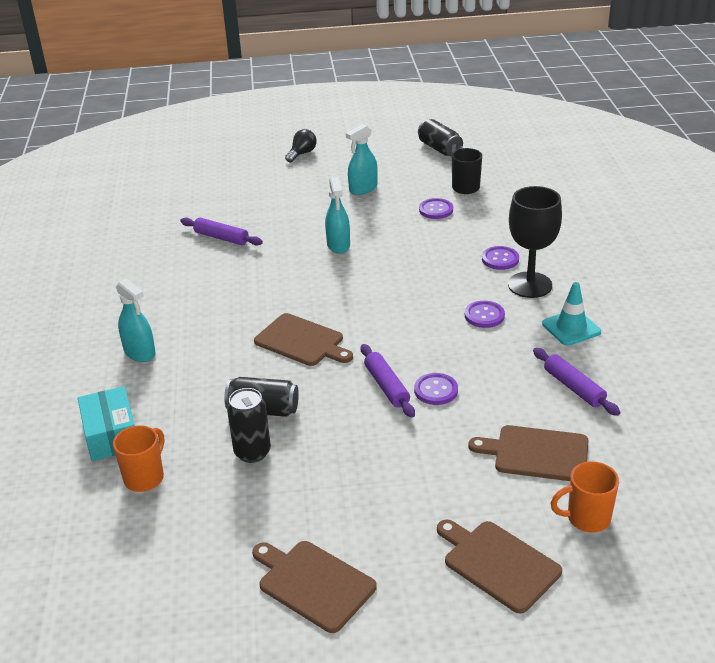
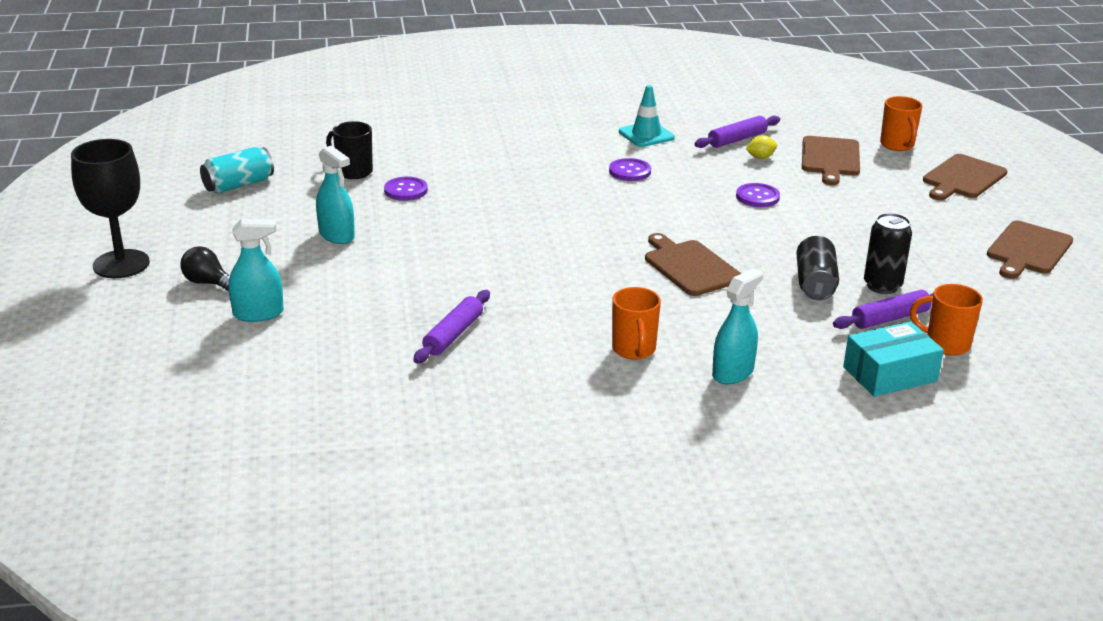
camera: 95 degrees left, 5 degrees down
(183, 309) = (634, 350): none -> orange mug
(302, 341) = (690, 266): brown cutting board -> brown cutting board turned 60 degrees counterclockwise
(338, 245) = (482, 249): turquoise spray bottle -> turquoise spray bottle (258, 314)
(387, 386) = (758, 220): purple rolling pin -> purple rolling pin (890, 318)
(439, 148) = (238, 185): black can -> turquoise can
(500, 259) = (522, 160): purple button -> none
(530, 285) = (572, 148): black goblet -> black goblet (121, 264)
(530, 400) = (760, 157): none -> yellow lemon

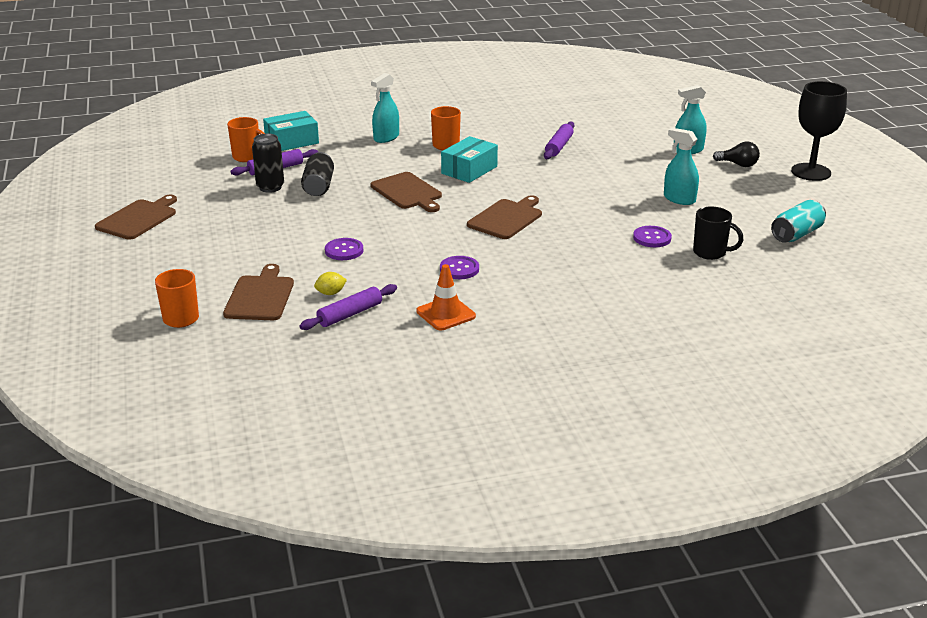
camera: 175 degrees right, 0 degrees up
(602, 298) = (469, 170): none -> turquoise box
(646, 135) = (446, 314): turquoise traffic cone -> orange traffic cone
(962, 178) = (141, 282): brown cutting board -> brown cutting board (506, 218)

